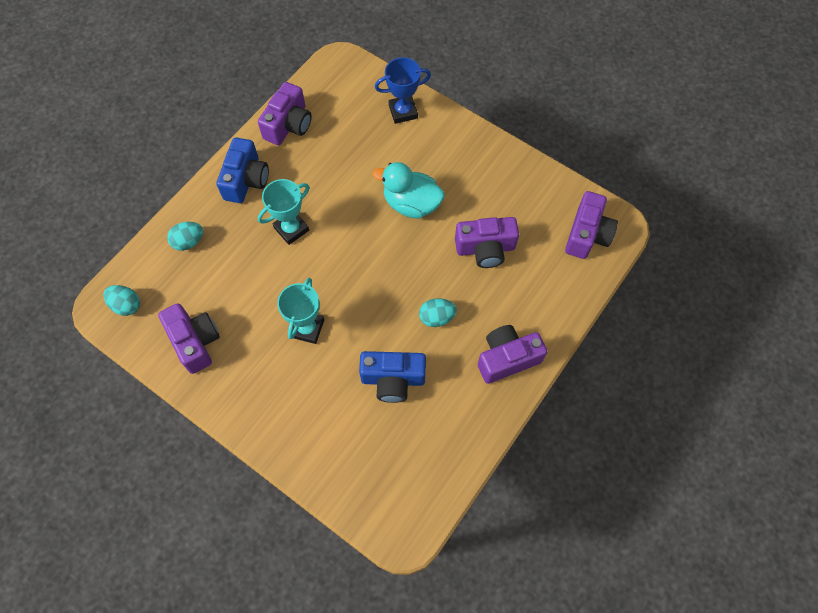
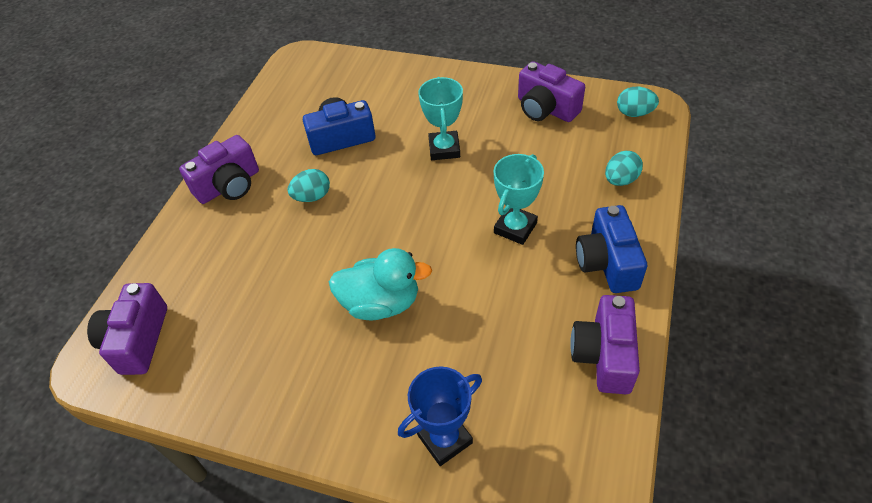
camera: 165 degrees right, 15 degrees down
(485, 249) = (271, 280): purple camera -> none

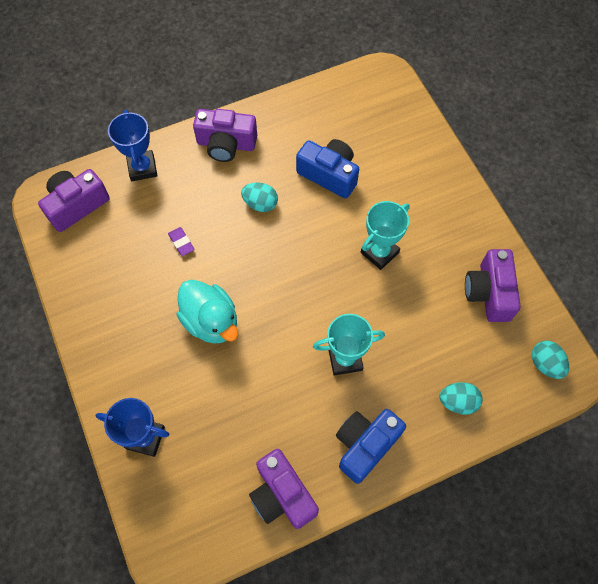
camera: 45 degrees right, 15 degrees up
(171, 260) = (142, 168): none -> blue trophy
(279, 277) = (181, 242): none -> purple eraser
(604, 355) = (282, 495): purple camera -> purple camera turned 90 degrees counterclockwise

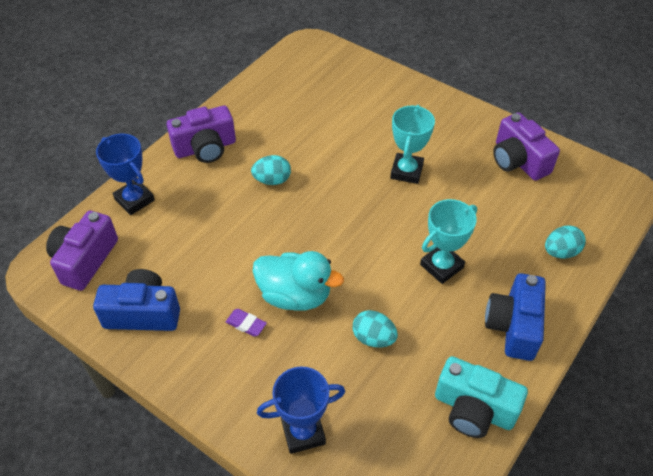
camera: 30 degrees left, 15 degrees down
(181, 242) = (218, 244): purple eraser -> purple eraser (246, 324)
(282, 495) = (473, 409): purple camera -> turquoise camera
(329, 174) = (318, 133): blue camera -> blue camera (143, 313)
(545, 364) = (603, 191): turquoise egg -> turquoise egg (373, 338)

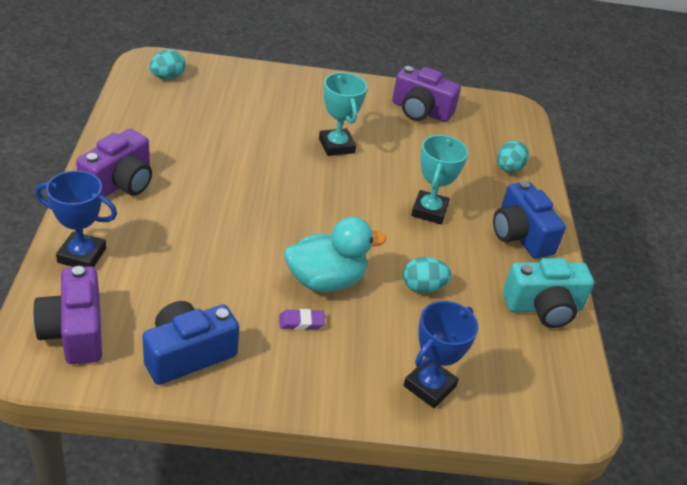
camera: 40 degrees left, 10 degrees down
(272, 180) = (217, 191): turquoise egg -> turquoise egg (167, 77)

